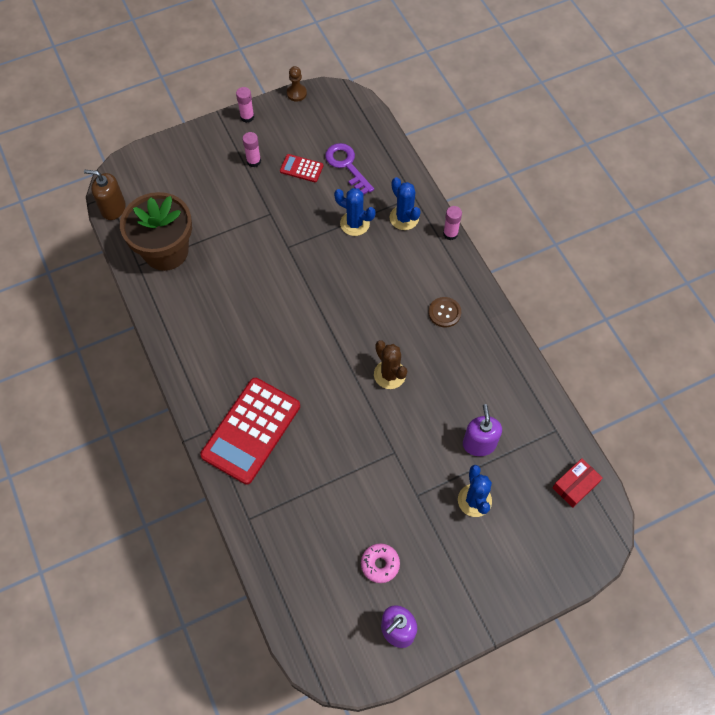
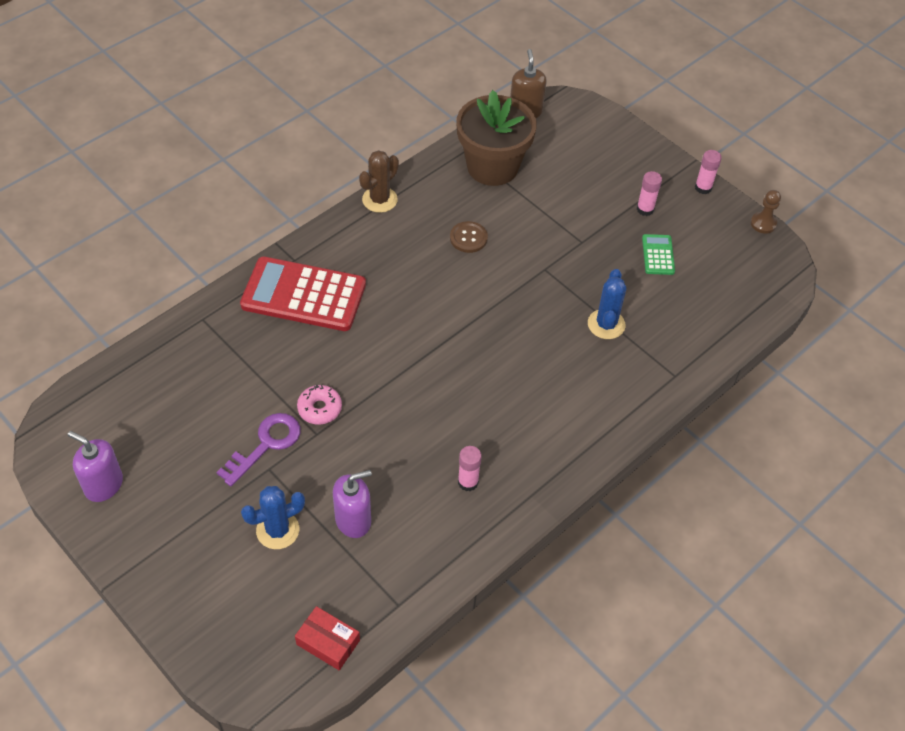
camera: 70 degrees right, 10 degrees down
(301, 168) = (658, 255): red calculator -> green calculator
(347, 165) = (685, 297): purple key -> purple key (266, 444)
(380, 564) = (177, 450): pink donut -> pink donut (319, 408)
(389, 374) = (415, 406): brown cactus -> brown cactus (379, 200)
(404, 218) = (638, 372): blue cactus -> none
(444, 313) = (520, 445): brown button -> brown button (468, 238)
(450, 234) = (638, 427): pink glue stick -> pink glue stick (468, 482)

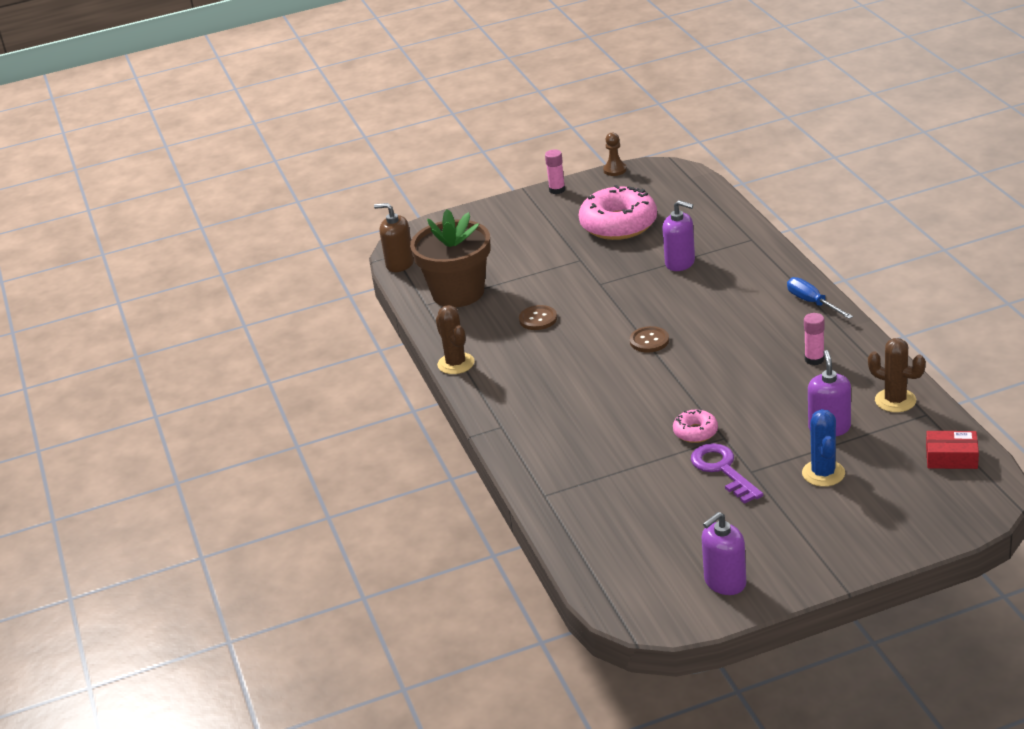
camera: 60 degrees left, 20 degrees down
(303, 295) = (550, 425): red calculator -> none
(328, 642) = (951, 457): red box -> red box turned 45 degrees clockwise
(414, 571) = (895, 400): none -> brown cactus
(459, 334) = (649, 341): none -> brown button
(572, 458) = (812, 302): none -> blue screwdriver
(606, 324) = (680, 263): blue cactus -> purple soap dispenser
(645, 209) = (563, 222): pink glue stick -> none
(658, 255) = (618, 224): green calculator -> pink donut

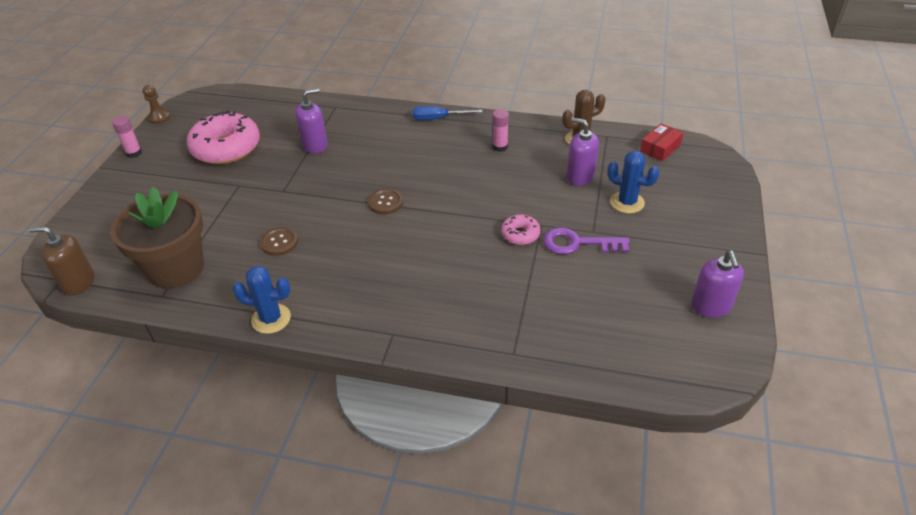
camera: 60 degrees left, 10 degrees up
(400, 264) = (78, 282): brown soap dispenser -> brown soap dispenser turned 45 degrees clockwise
(456, 364) = (271, 319): brown cactus -> blue cactus

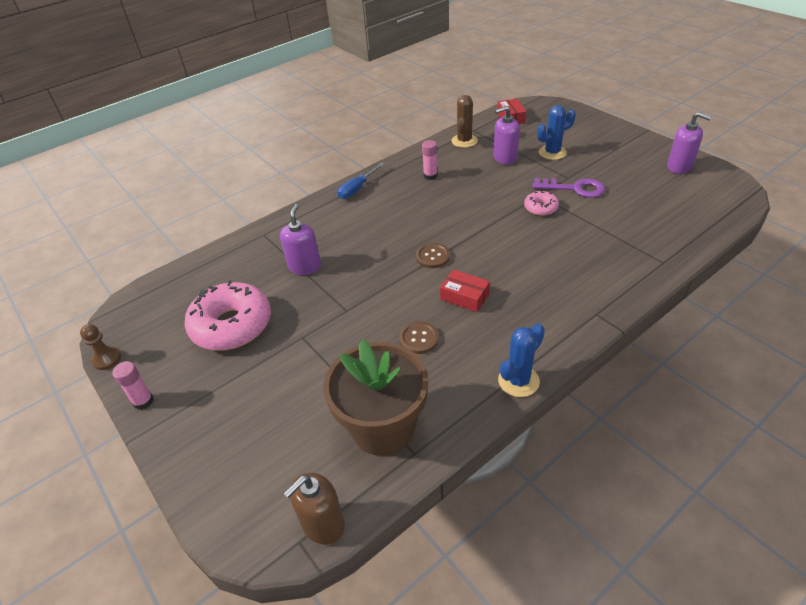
camera: 50 degrees left, 0 degrees up
(349, 244) = (464, 296): none -> red box
(578, 243) = (574, 188): purple key -> purple key turned 120 degrees counterclockwise

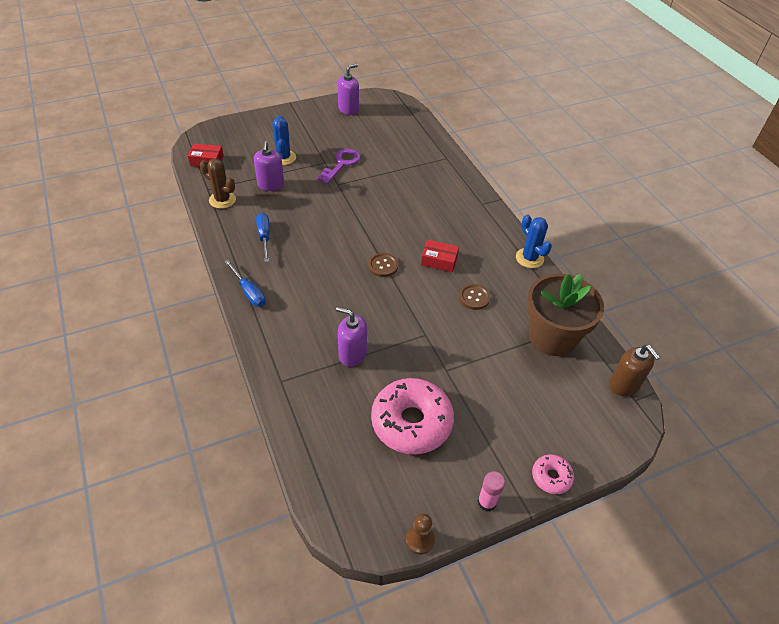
camera: 80 degrees left, 5 degrees up
(430, 176) = (264, 237): pink glue stick -> blue screwdriver
(464, 296) = (439, 260): red box -> red box turned 60 degrees clockwise
(540, 208) = (355, 189): pink donut -> pink donut (551, 477)

